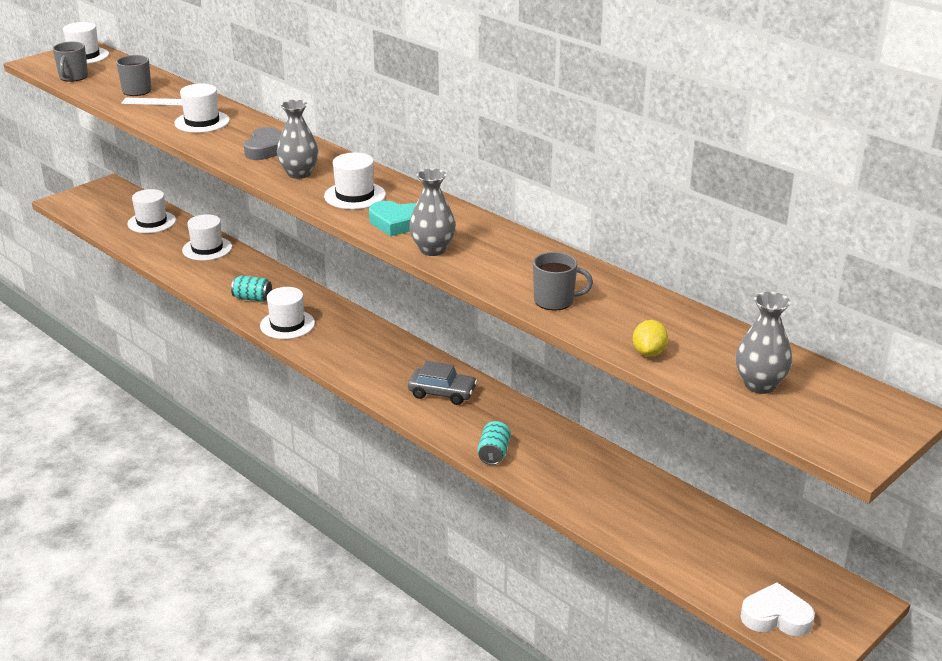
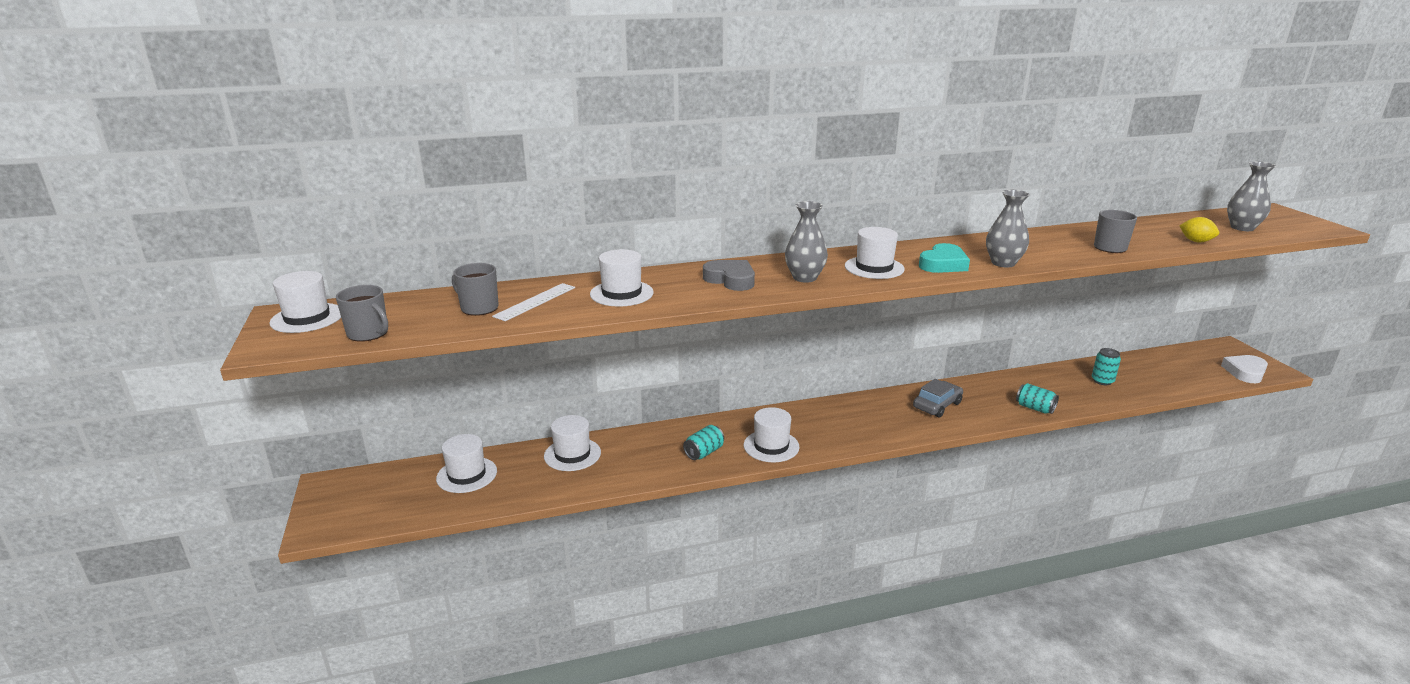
camera: 60 degrees left, 5 degrees down
(615, 494) = (1102, 381): none -> turquoise can

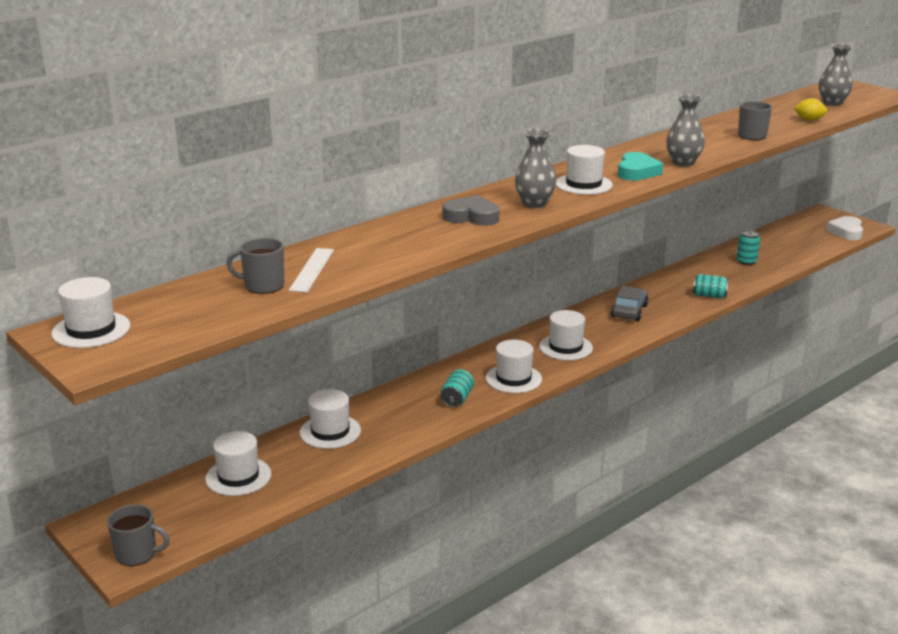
camera: 25 degrees left, 0 degrees up
(368, 334) = (184, 330): grey mug -> grey mug (137, 554)
(621, 293) = (386, 247): white hat -> white hat (565, 347)

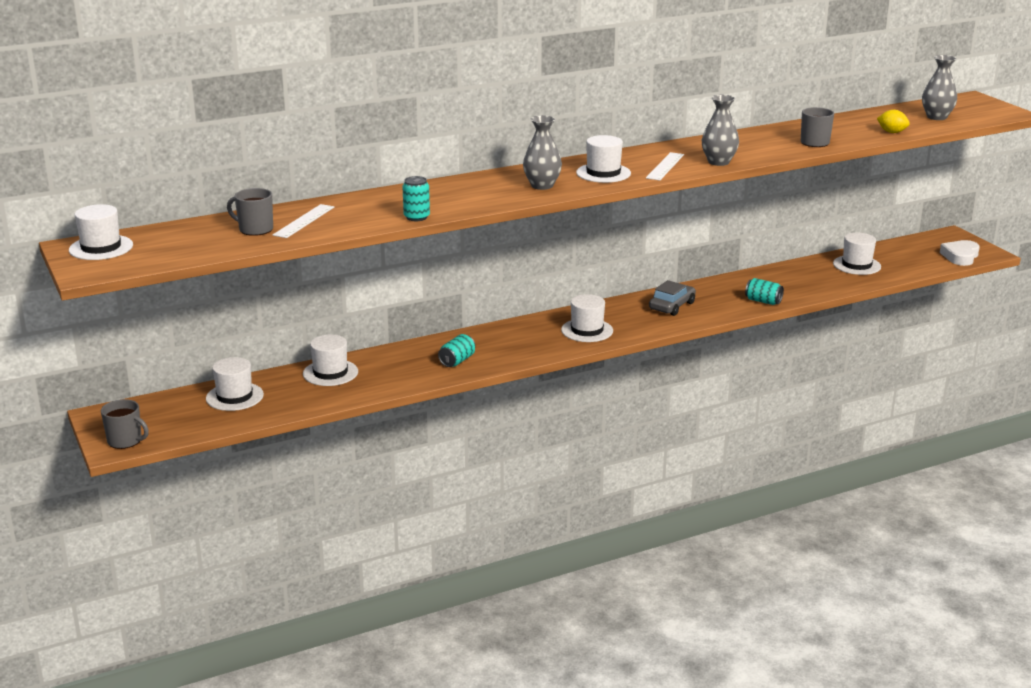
camera: 15 degrees right, 0 degrees up
(471, 217) = (475, 191): grey heart -> none
(513, 379) = (519, 351): white hat -> white hat (856, 265)
(637, 172) = (665, 166): turquoise heart -> white ruler
(746, 261) = (827, 274): turquoise can -> turquoise can (416, 217)

